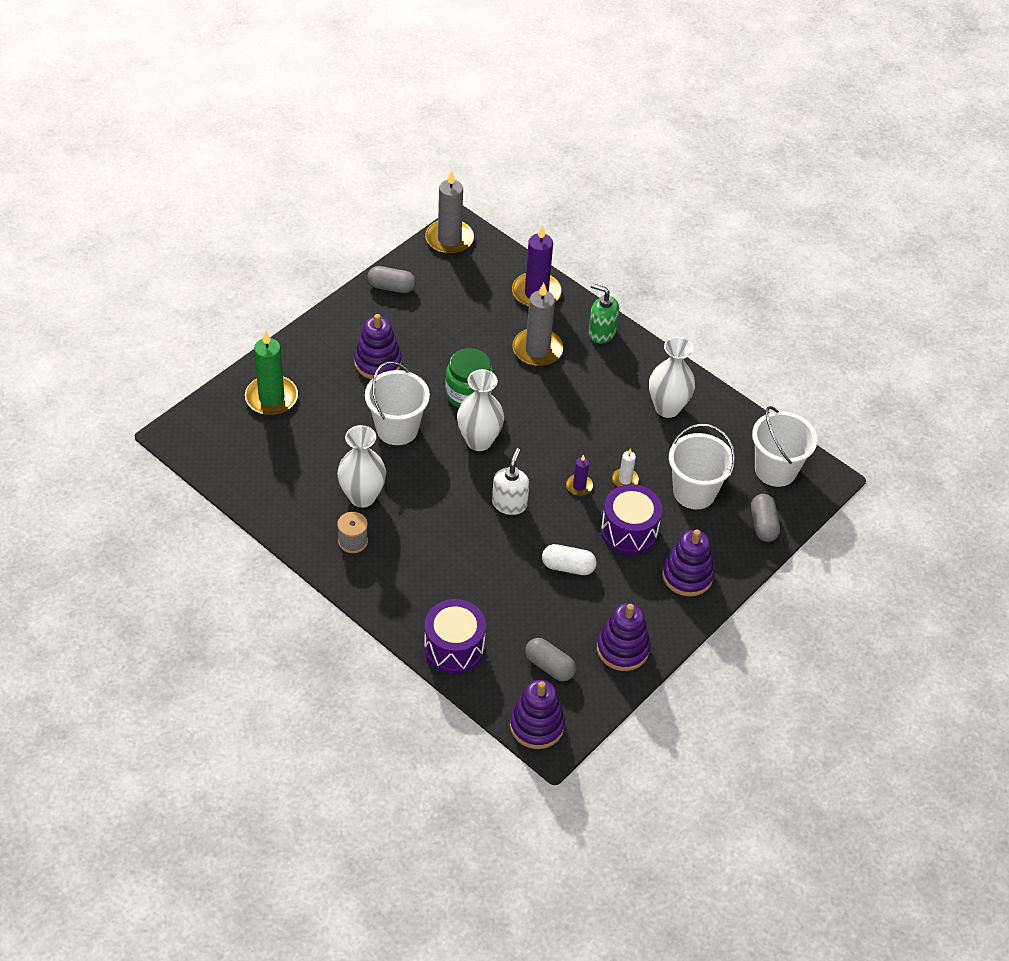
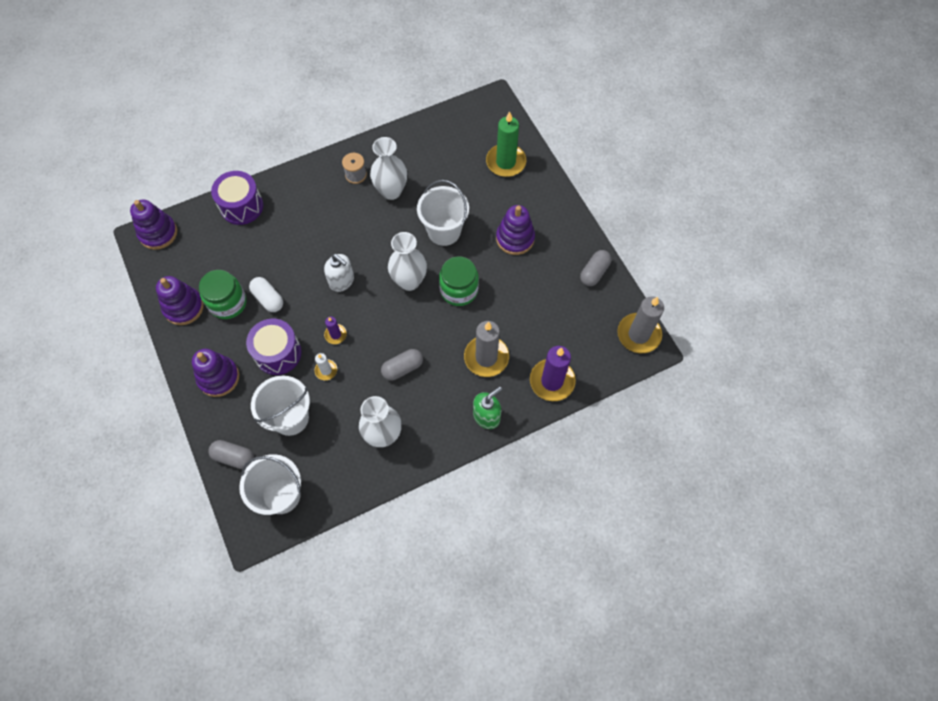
camera: 115 degrees right, 15 degrees up
(549, 666) = (196, 257): grey capsule -> grey capsule (402, 368)
(568, 567) = (268, 299): white capsule -> white capsule turned 75 degrees counterclockwise
(593, 605) = (228, 303): none -> green jar

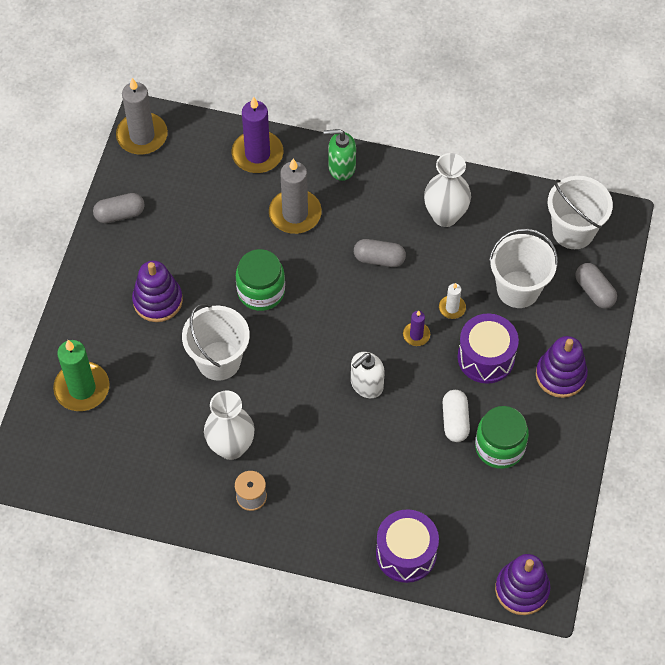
camera: 140 degrees left, 5 degrees down
(183, 307) = (549, 476): purple stacking toy -> none
(342, 281) = (366, 385): white soap dispenser -> white soap dispenser turned 120 degrees counterclockwise
(409, 281) = (300, 335): white vase -> none

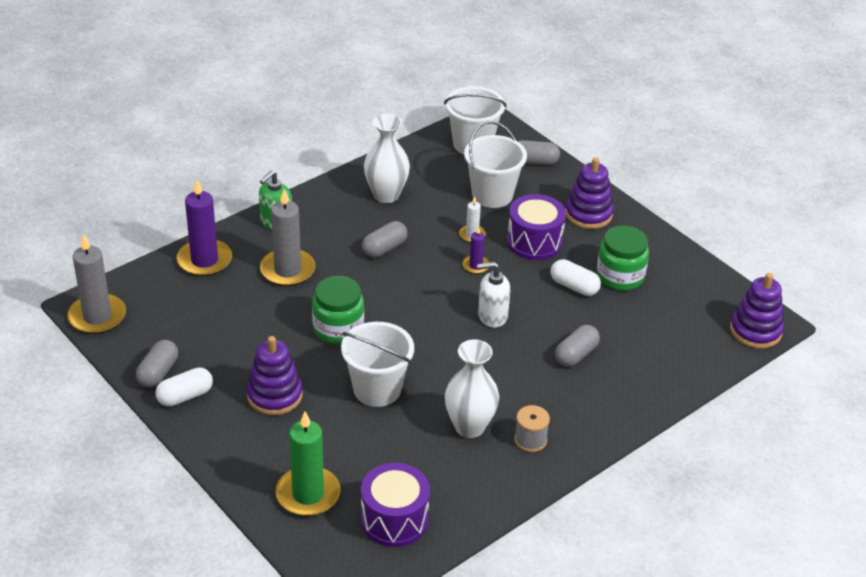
camera: 55 degrees left, 20 degrees down
(111, 247) = (185, 396): none -> white capsule
(366, 385) = (492, 316): white soap dispenser -> white soap dispenser turned 90 degrees clockwise
(373, 471) = (576, 355): none -> grey capsule
(406, 553) = (668, 376): purple drum -> purple drum (394, 519)

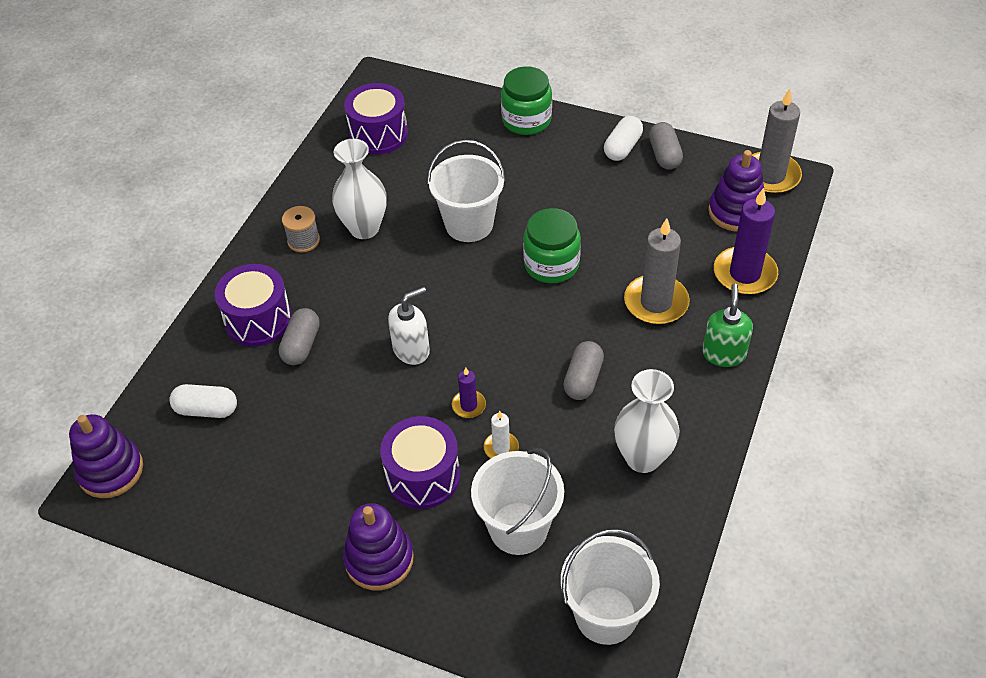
camera: 155 degrees right, 10 degrees up
(275, 395) = (551, 180): purple stacking toy -> purple stacking toy (736, 212)
(308, 494) = (458, 123): green candle -> none
(534, 161) = (501, 626): grey capsule -> none
(574, 286) = (343, 431): white capsule -> white capsule (206, 410)
(602, 389) = (258, 320): none -> purple drum
(620, 276) = (296, 474): green jar -> green jar (526, 120)

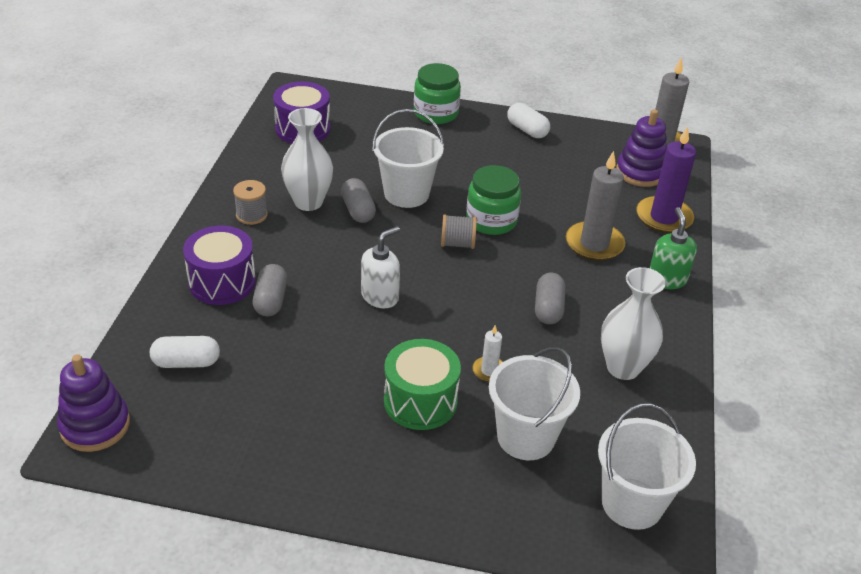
camera: 15 degrees left, 10 degrees down
(379, 559) = (396, 478): purple stacking toy -> none
(423, 476) = (420, 401): purple drum -> green drum
(469, 405) = (448, 338): purple candle -> none
(507, 291) = (457, 244): none -> grey spool
(622, 147) = (527, 130): white capsule -> white capsule turned 60 degrees counterclockwise
(664, 155) = (565, 134): grey capsule -> grey capsule (358, 210)

